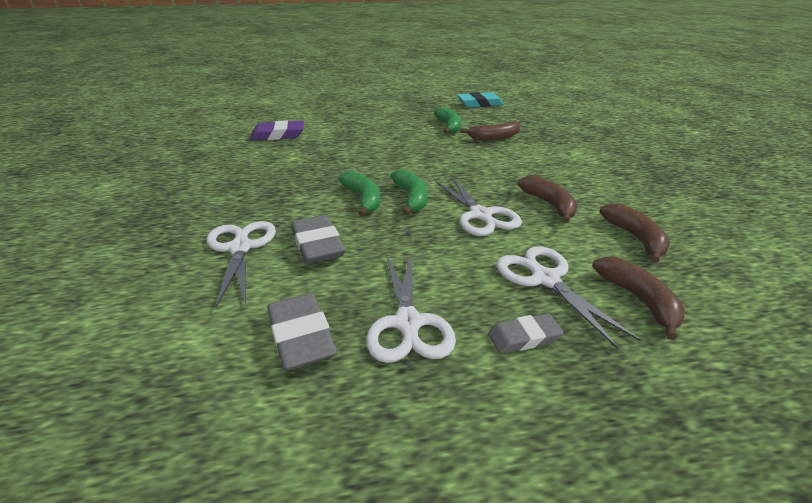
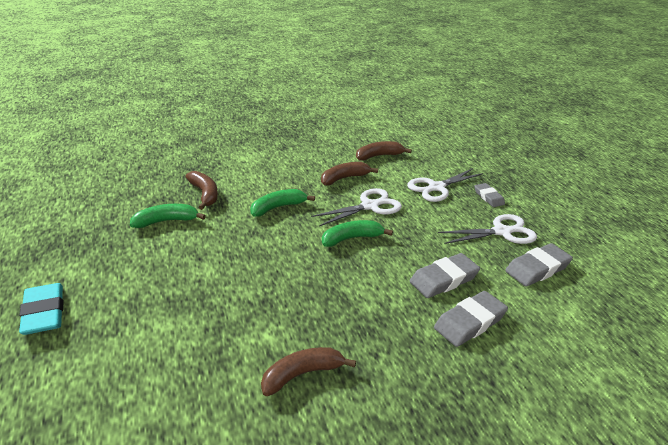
camera: 100 degrees left, 0 degrees up
(240, 248) = (469, 322): white scissors -> grey eraser
(278, 135) = (180, 373): purple eraser -> none
(363, 199) = (361, 265): green banana -> green banana (278, 207)
(479, 104) = (80, 199): turquoise eraser -> turquoise eraser (44, 313)
(638, 300) = (440, 164): brown banana -> brown banana (302, 374)

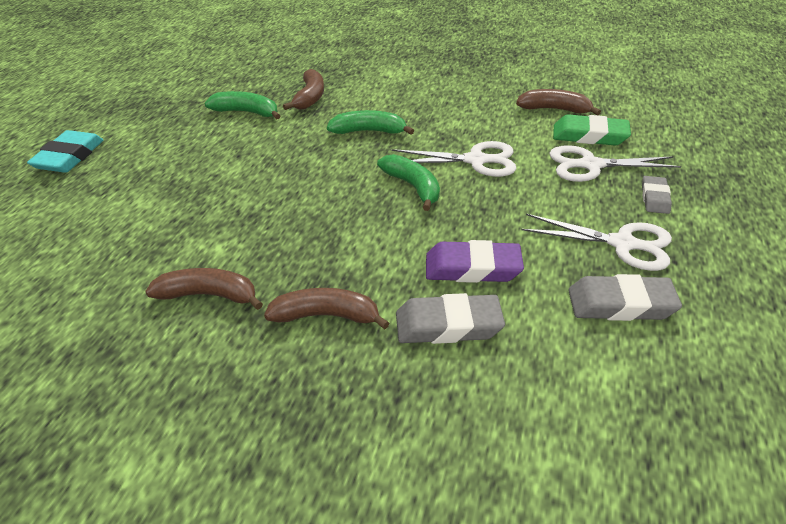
camera: 35 degrees right, 5 degrees up
(344, 178) = (480, 122): brown banana -> brown banana (326, 316)
(351, 238) = (413, 187): green banana -> green banana turned 45 degrees clockwise
(416, 168) = (590, 136): none -> green eraser
(444, 279) = (472, 268): grey eraser -> purple eraser

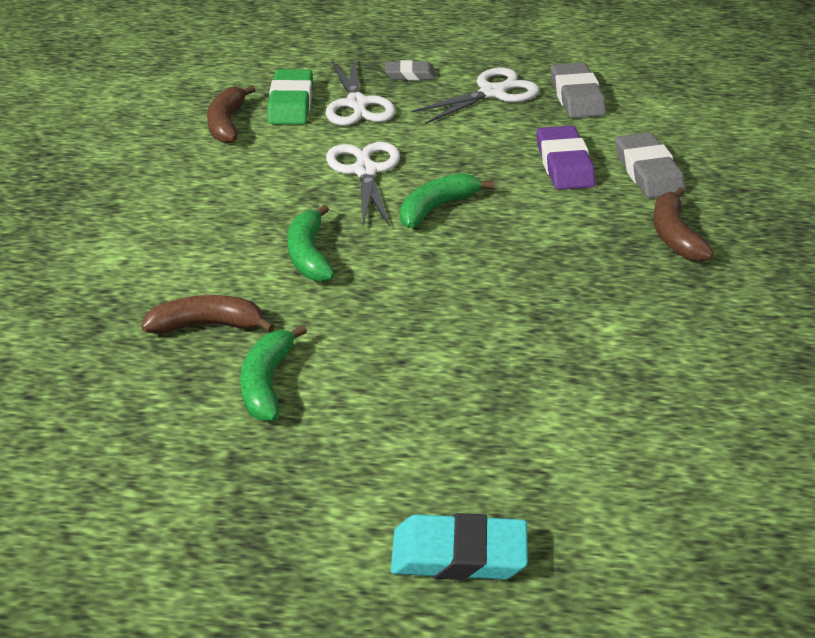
camera: 100 degrees left, 0 degrees up
(208, 295) = (689, 314): brown banana -> none
(622, 244) = (492, 93): white scissors -> white scissors turned 45 degrees clockwise

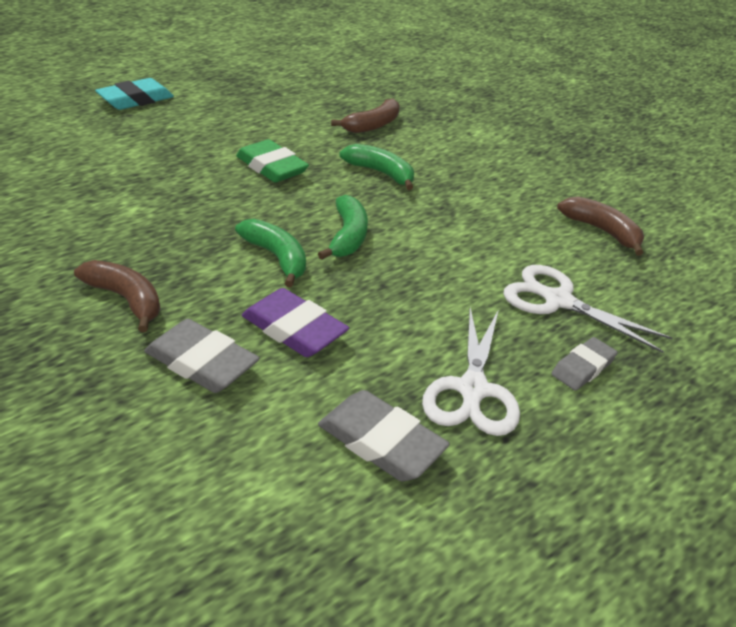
camera: 135 degrees right, 0 degrees up
(267, 383) = (304, 117): green banana -> green banana (277, 257)
(291, 103) = (603, 273): green eraser -> green eraser (272, 167)
(365, 171) = (442, 241): white scissors -> none

